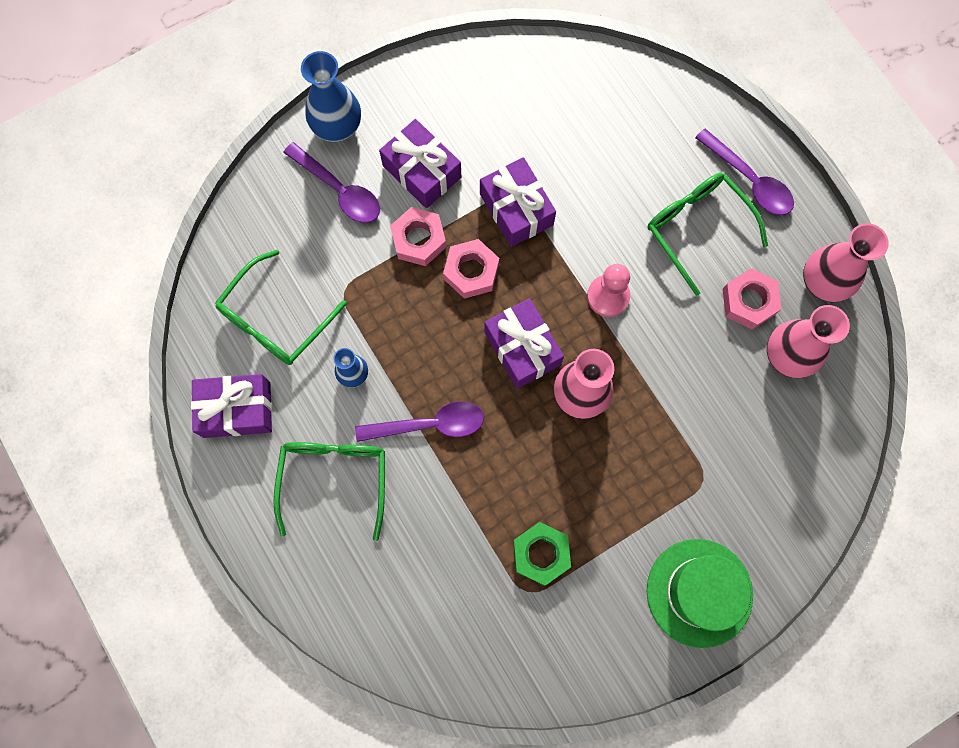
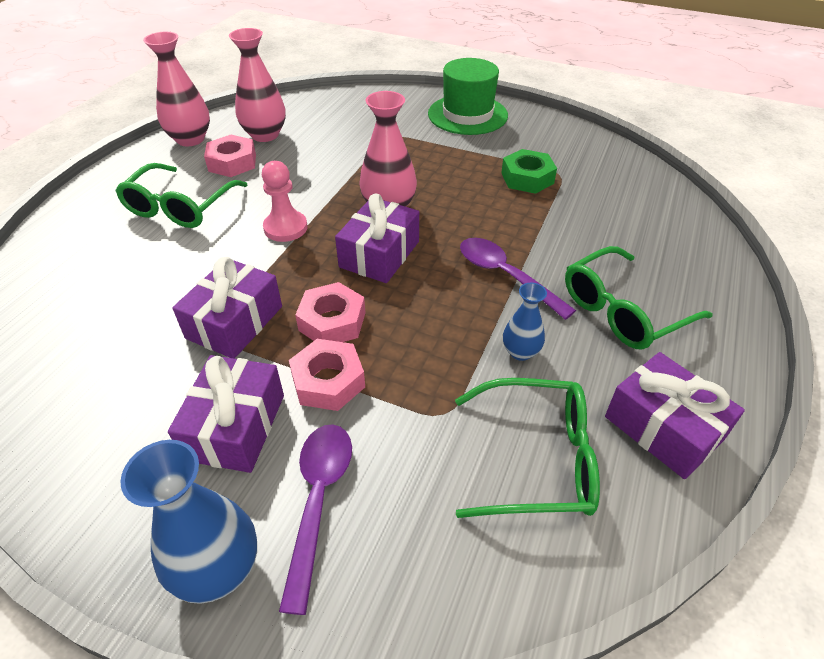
camera: 125 degrees left, 30 degrees down
(749, 180) = (111, 198): purple spoon -> none

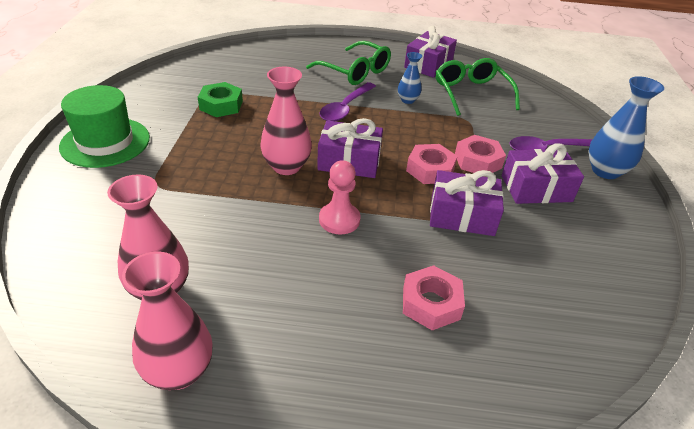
camera: 110 degrees left, 5 degrees down
(180, 207) = (338, 312): green glasses -> none
(232, 162) = (234, 299): pink nut -> pink nut (431, 303)

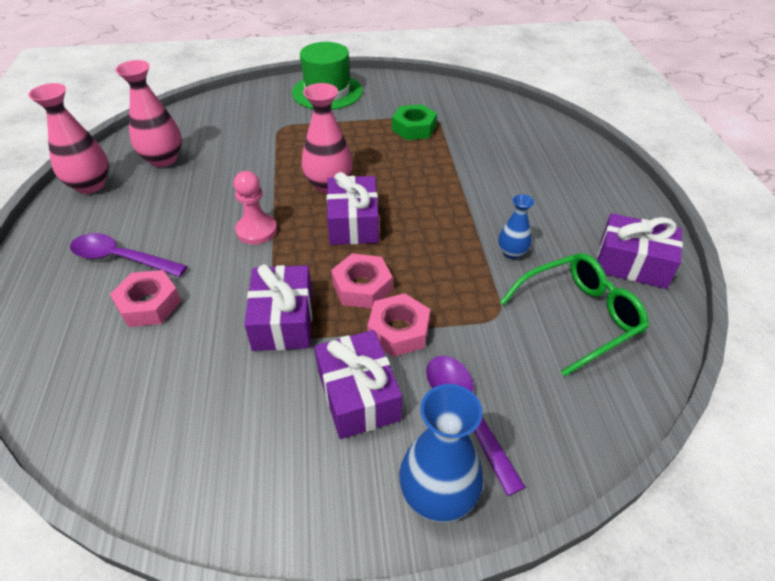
camera: 80 degrees right, 5 degrees up
(345, 108) = (458, 205): purple spoon -> purple spoon (121, 258)
(355, 72) = (552, 199): green glasses -> none

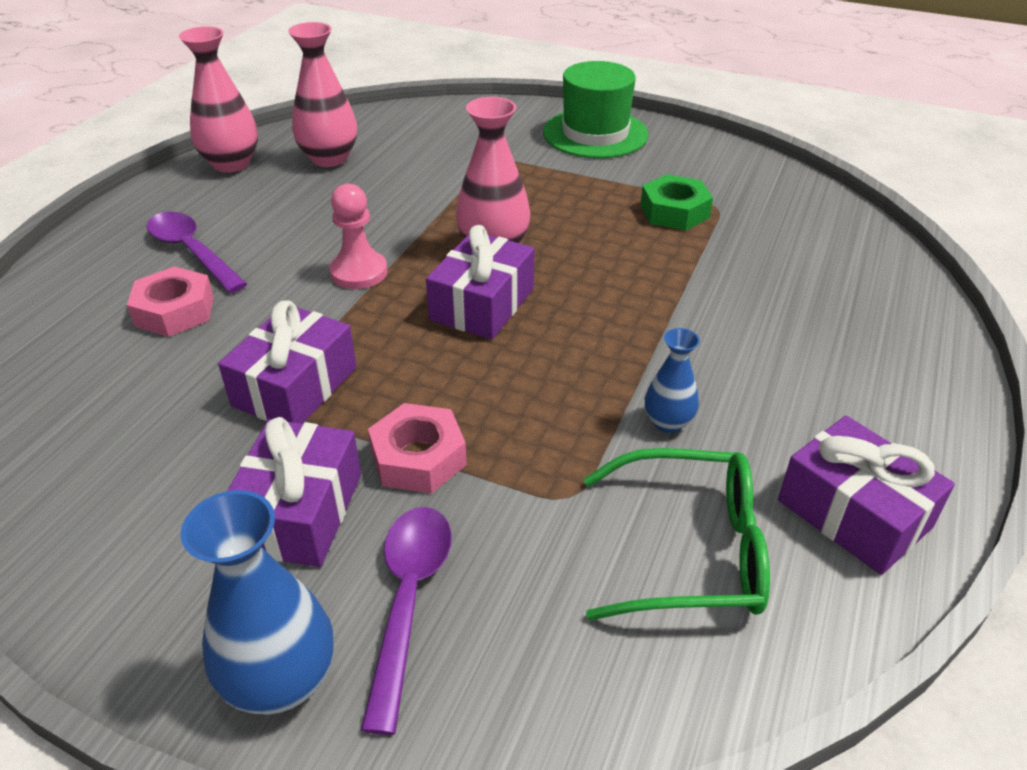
camera: 30 degrees right, 5 degrees down
(362, 287) = (422, 386): pink nut -> none

